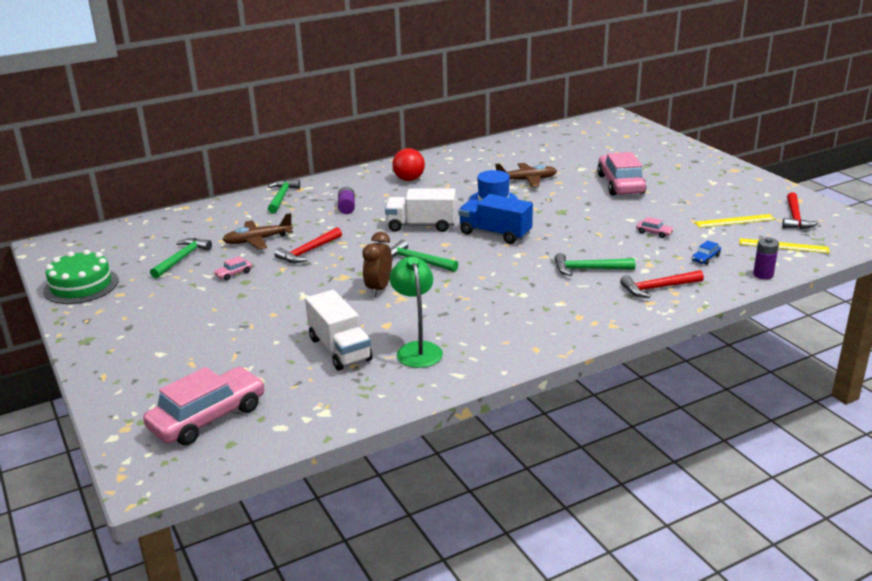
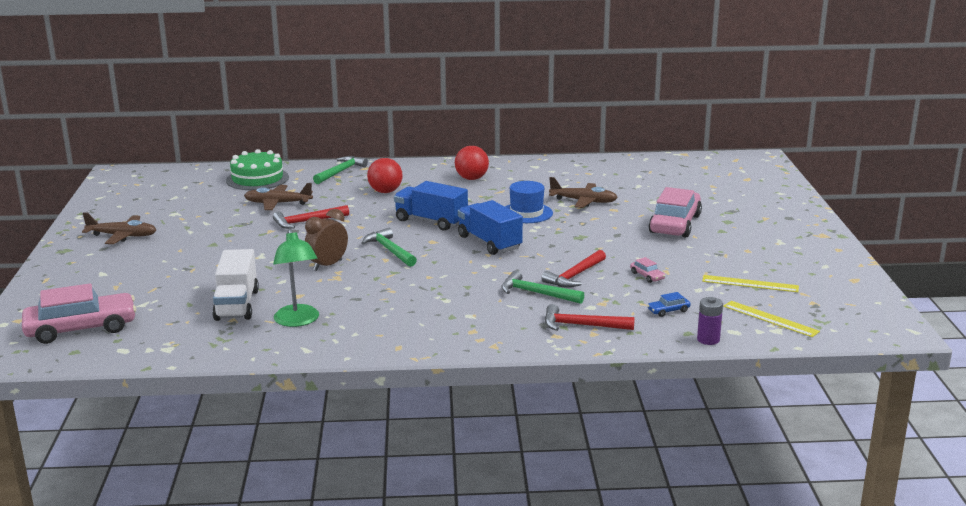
camera: 25 degrees right, 5 degrees down
(81, 286) = (105, 209): green cake -> green cake (257, 179)
(135, 309) = (122, 236): none -> brown plane
(182, 259) = (202, 205): green hammer -> none
(233, 274) = (227, 226): pink car -> none
(346, 207) = (385, 192): purple battery -> red ball
(417, 349) = (298, 321): green lamp -> green lamp turned 150 degrees clockwise
(421, 226) = (431, 221): white truck -> blue truck
(795, 218) = (823, 295): red hammer -> red hammer (574, 276)

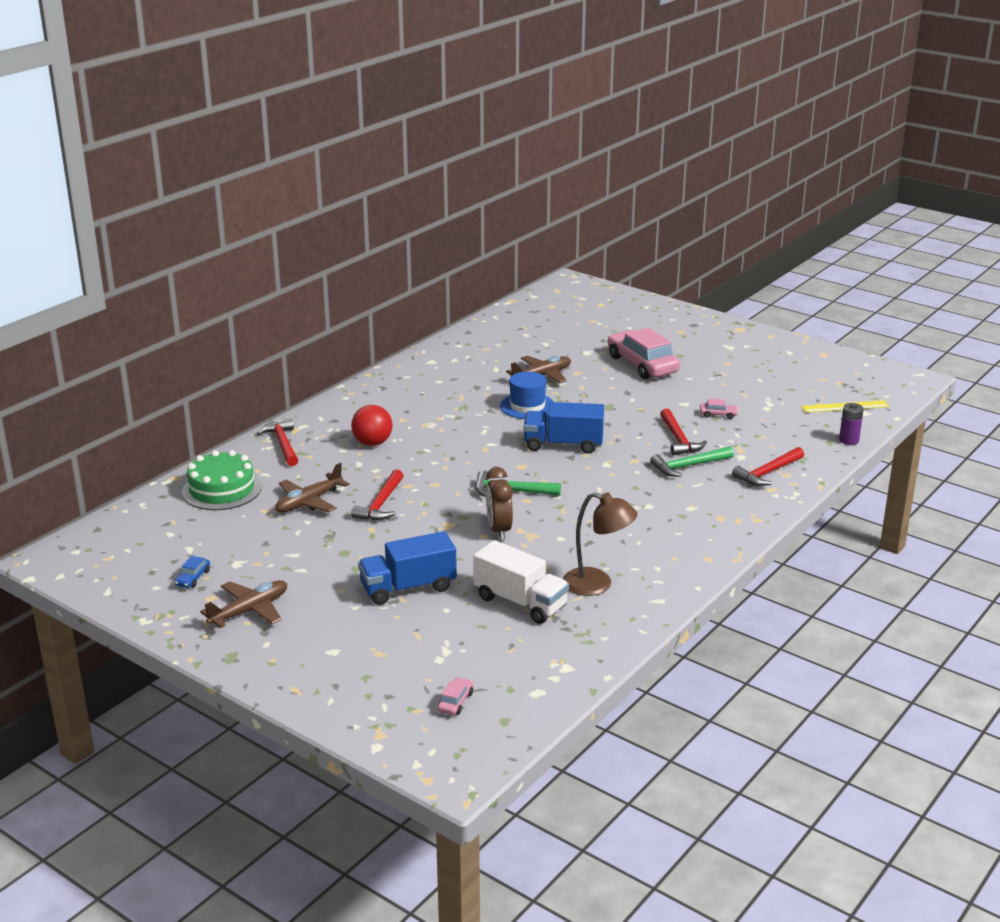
camera: 50 degrees left, 5 degrees up
(81, 328) = (455, 702): pink car -> pink car, size x0.40
(298, 321) = (597, 584): green lamp -> brown lamp
(340, 172) = (283, 444): green hammer -> red hammer
(431, 221) = (477, 450): blue truck -> blue truck (408, 588)
(471, 178) = (411, 396): red ball -> none
(668, 311) = (786, 433): blue car -> blue car (193, 578)
(750, 284) = (782, 387): yellow ruler -> none

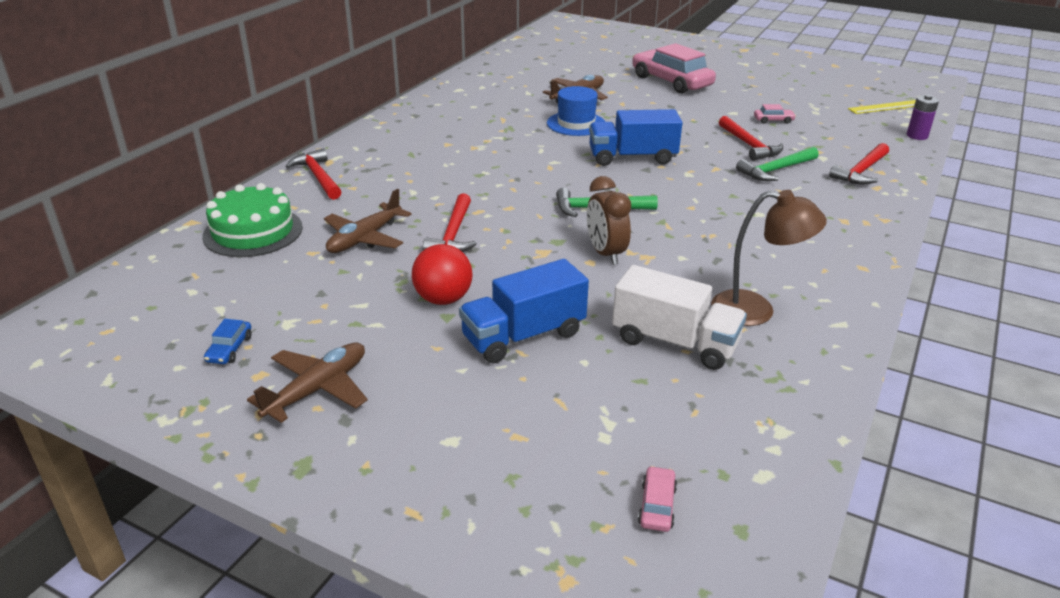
camera: 10 degrees left, 5 degrees up
(372, 443) = (422, 169): red ball -> red ball (443, 299)

